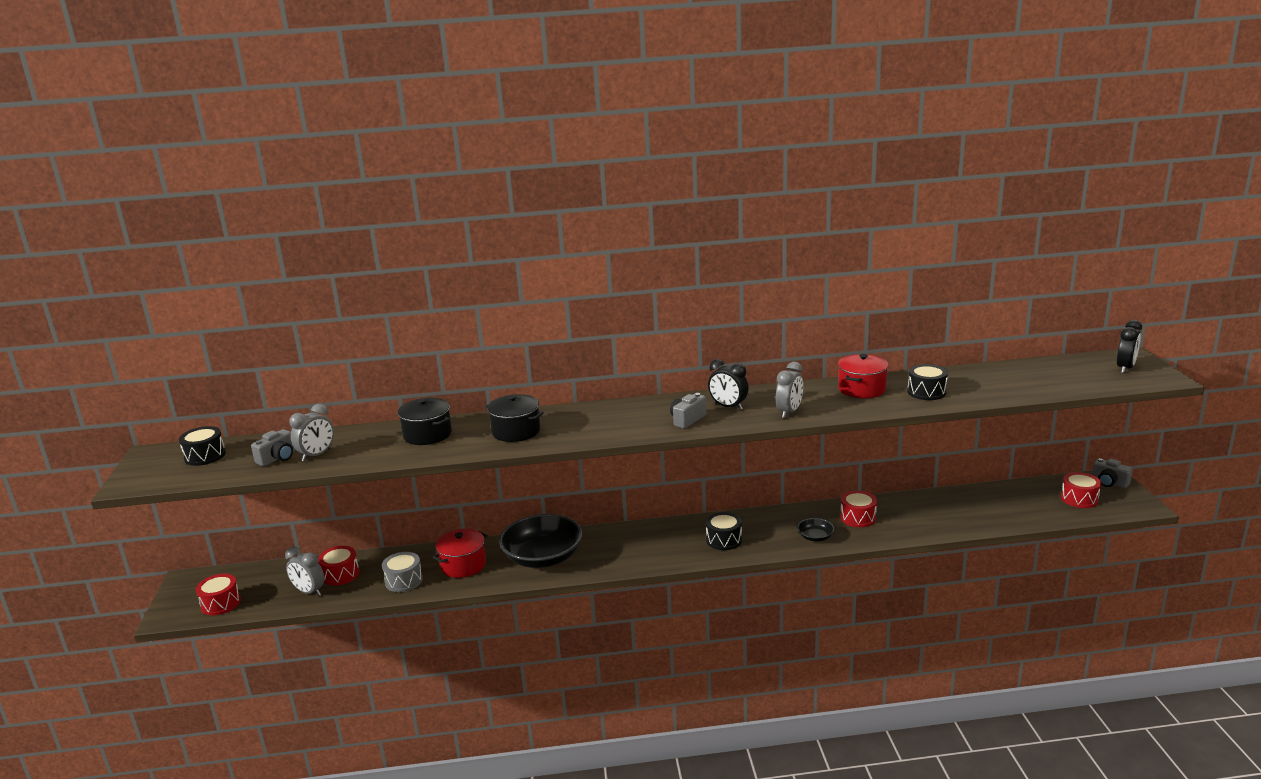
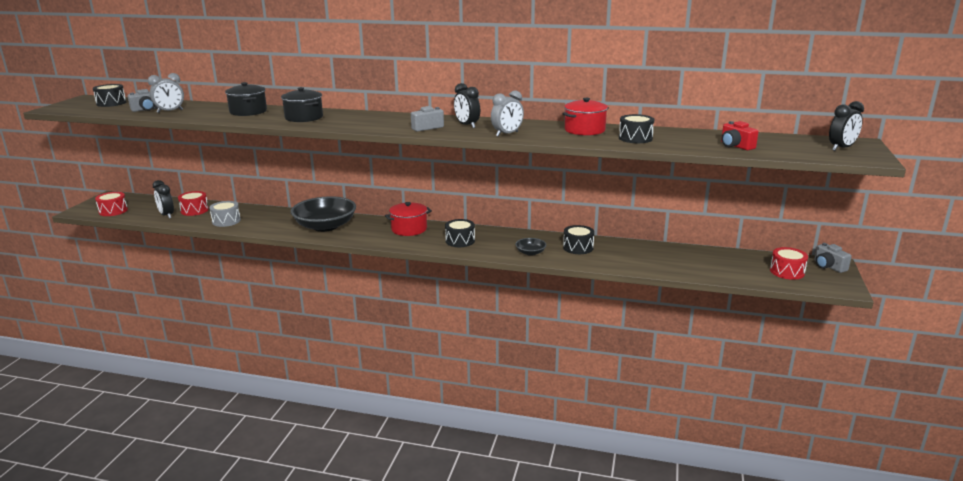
camera: 20 degrees right, 0 degrees up
(309, 592) = (166, 215): grey clock -> black clock
(463, 565) = (271, 220): red pot -> red pot (409, 229)
(858, 517) = (578, 247): red drum -> black drum
(1032, 384) = (735, 146): none -> red camera

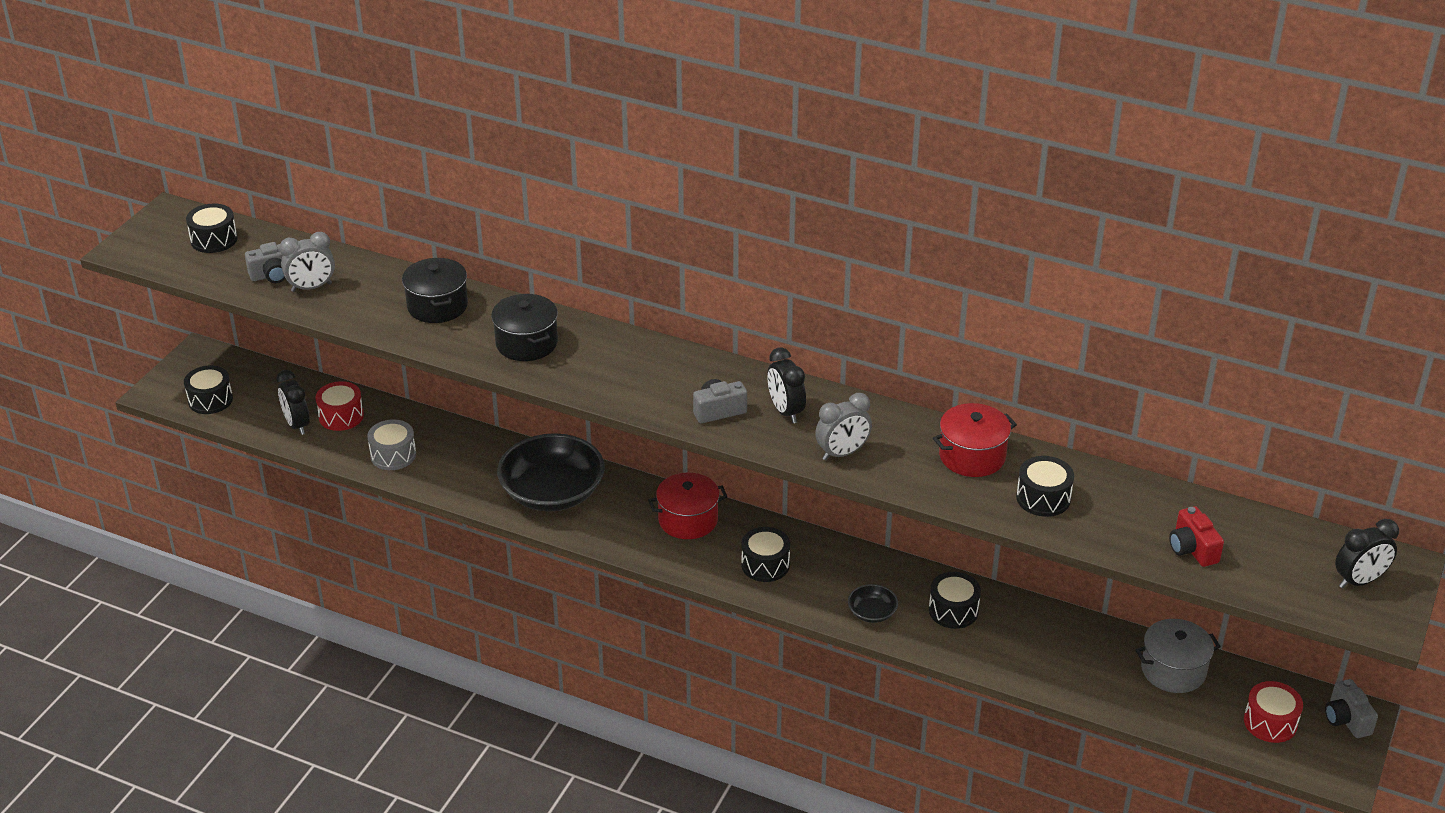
camera: 10 degrees right, 15 degrees up
(113, 211) = (210, 400): red drum -> black drum
(717, 258) = (1173, 670): none -> grey pot

